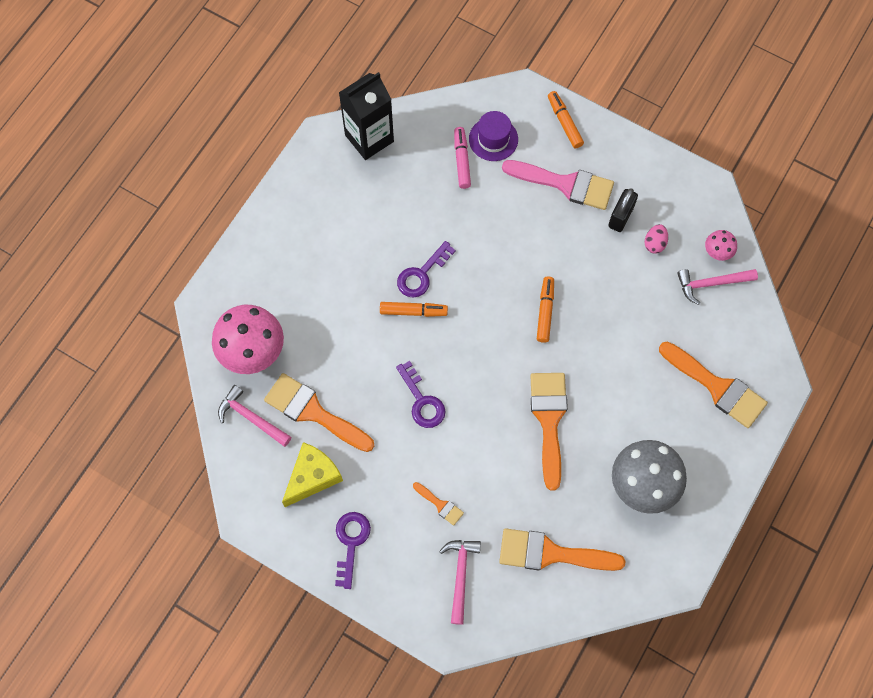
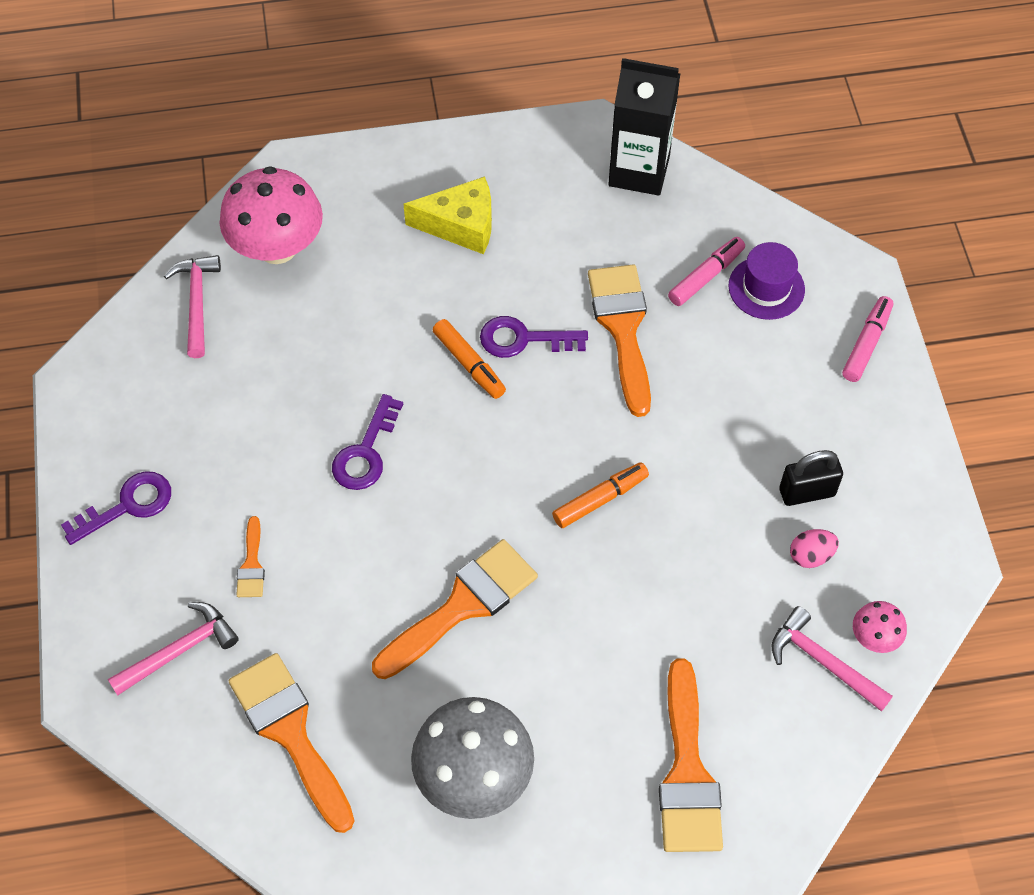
camera: 50 degrees right, 10 degrees down
(312, 477) = (176, 410): yellow cheese -> yellow cheese (461, 225)
(313, 412) = (255, 355): orange brush -> orange brush (622, 328)
(564, 123) = (866, 344): orange marker -> pink marker
(565, 184) = (788, 402): pink brush -> none

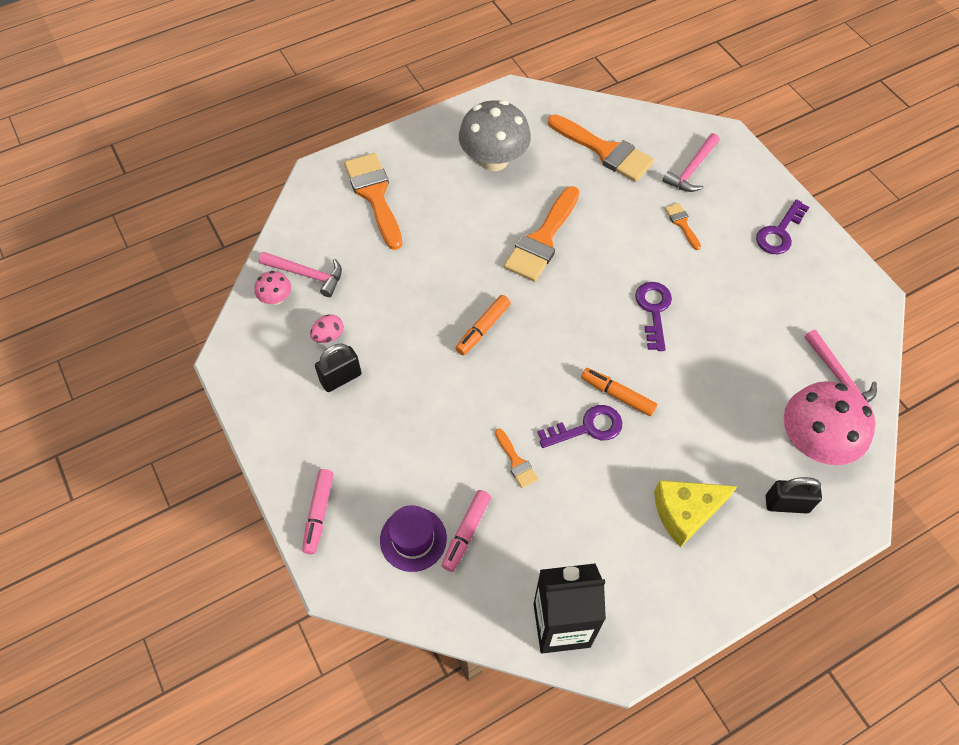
camera: 160 degrees right, 0 degrees up
(350, 200) = (786, 504): none -> black padlock
(622, 328) = (516, 462): orange brush -> orange brush, size x0.47

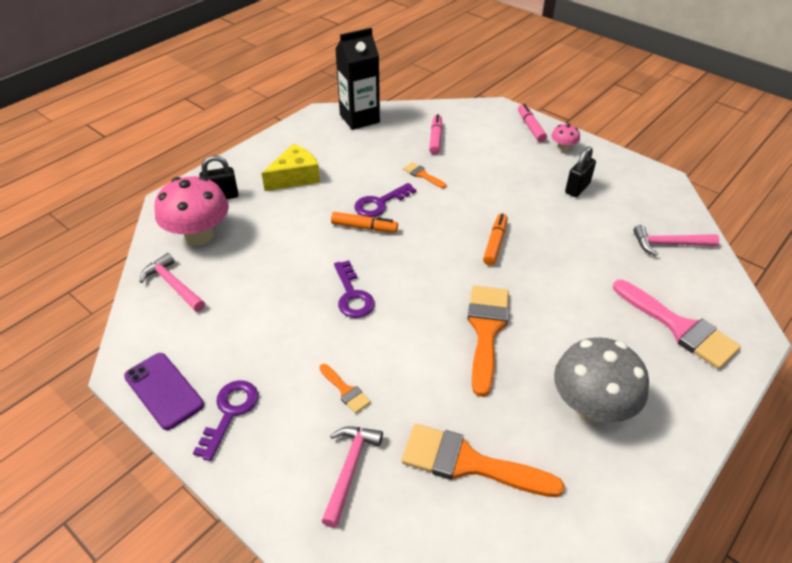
camera: 160 degrees right, 15 degrees down
(276, 298) = (674, 222): pink mushroom -> pink mushroom (563, 148)
(328, 336) = (610, 209): pink egg -> none
(374, 195) = (679, 327): orange brush -> pink brush
(413, 539) = (466, 130): purple hat -> none
(837, 266) = (163, 390): none -> purple phone

